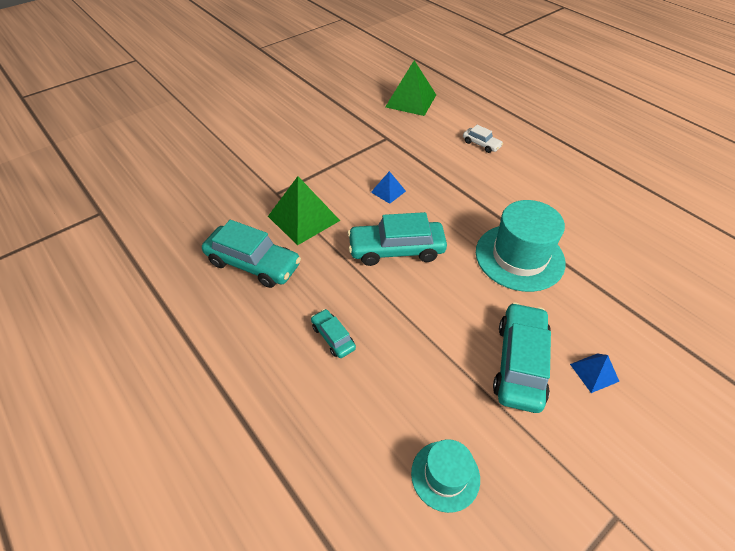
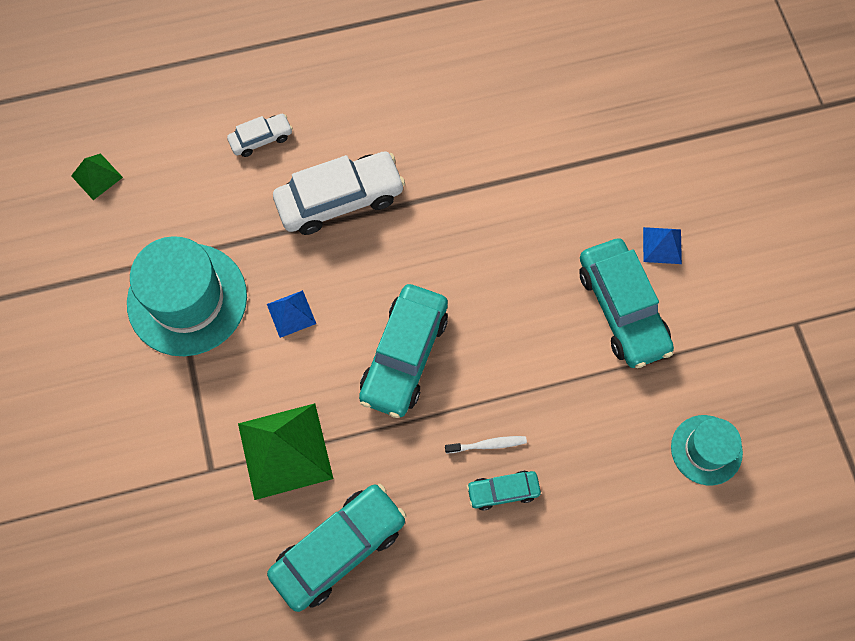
camera: 65 degrees left, 20 degrees up
(362, 316) = (488, 445): none -> white toothbrush
(410, 101) = (97, 176): green pyramid -> green pyramid, size x0.51
(473, 186) = (340, 200): none -> white car
(519, 257) = (485, 220): turquoise hat -> turquoise hat (187, 299)
(520, 363) = (622, 309): turquoise car -> turquoise car turned 150 degrees counterclockwise

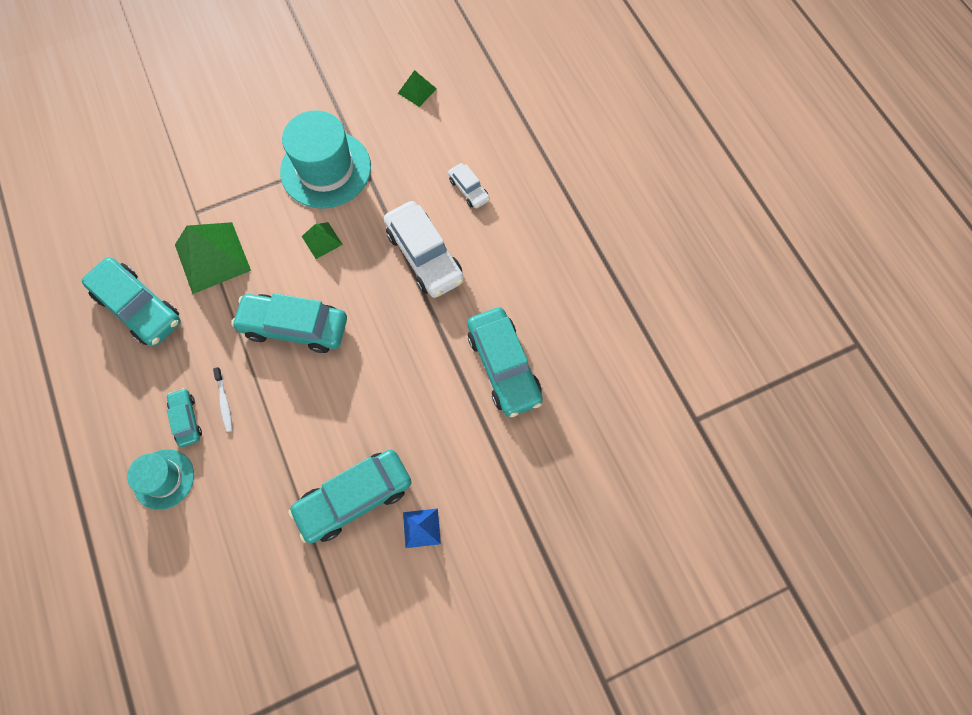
camera: 80 degrees right, 0 degrees up
(291, 313) = (322, 240): blue pyramid -> green pyramid
(494, 138) = (503, 366): none -> turquoise car
(706, 450) = (229, 587): turquoise hat -> turquoise hat (164, 479)

